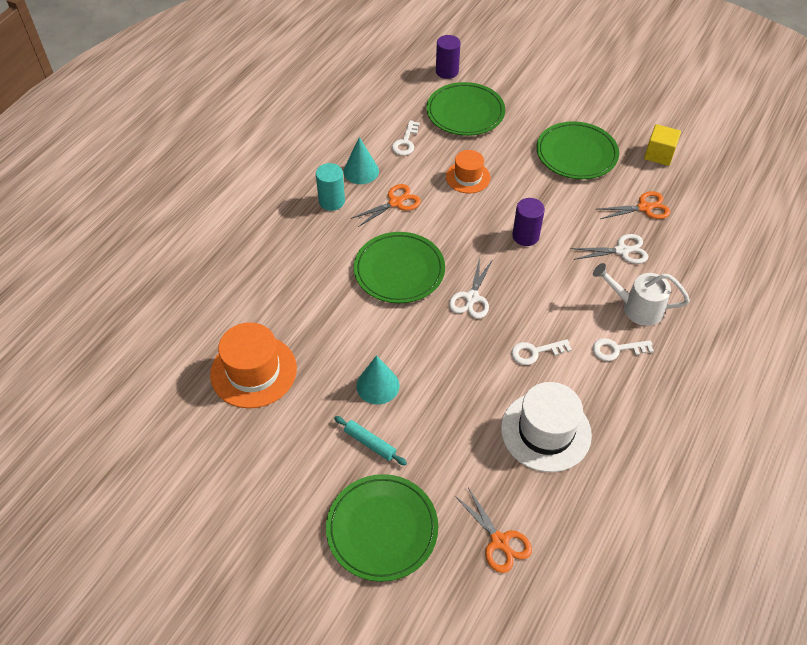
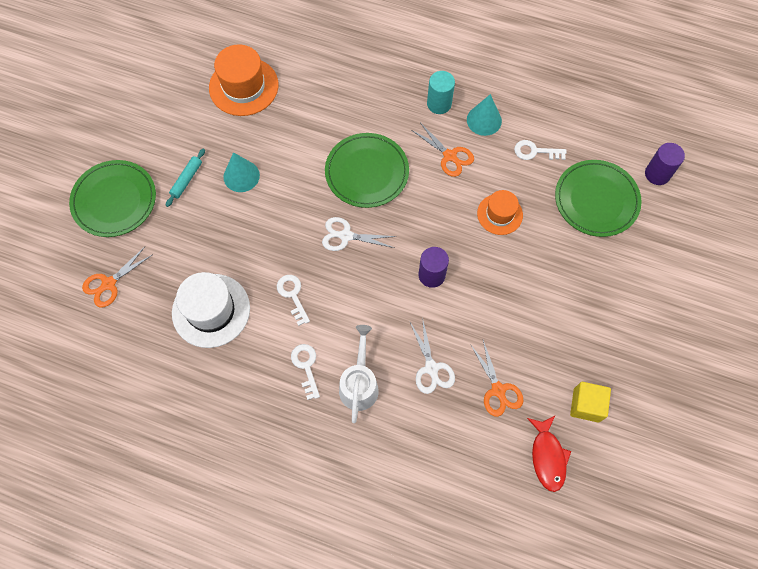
camera: 80 degrees right, 15 degrees up
(576, 154) = (563, 316): green plate -> none
(705, 186) = (547, 457): none -> red fish

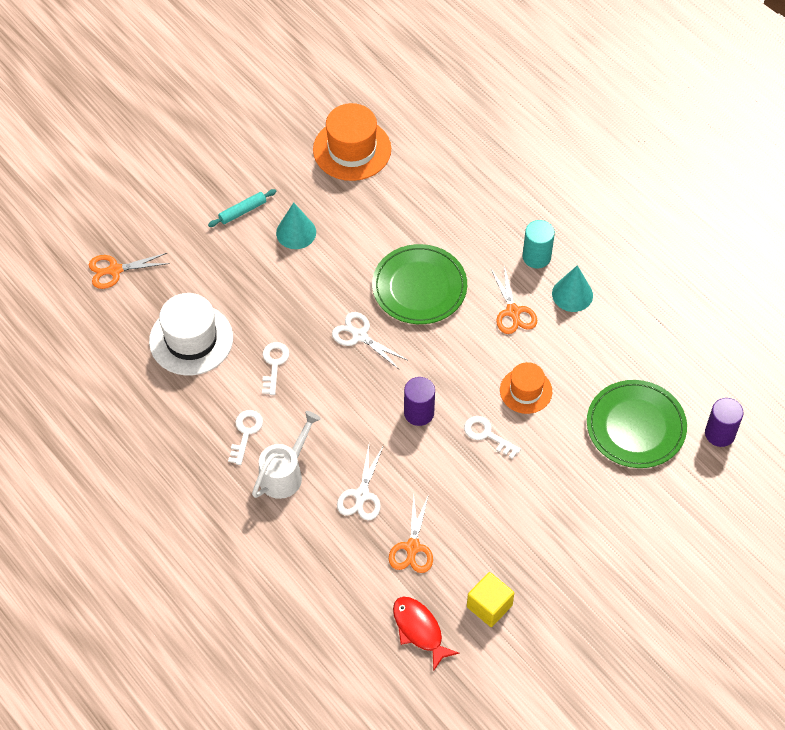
camera: 30 degrees right, 10 degrees down
(114, 200) = (165, 198): green plate -> none
(535, 151) = (604, 349): white key -> white key (487, 435)
(547, 457) = (419, 630): red fish -> red fish turned 120 degrees clockwise

